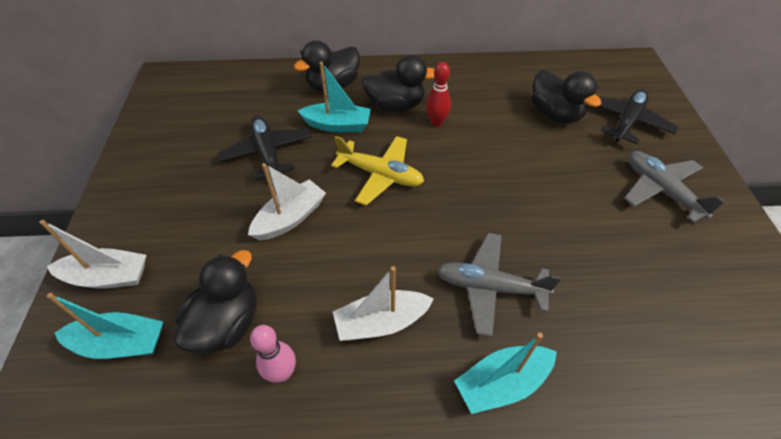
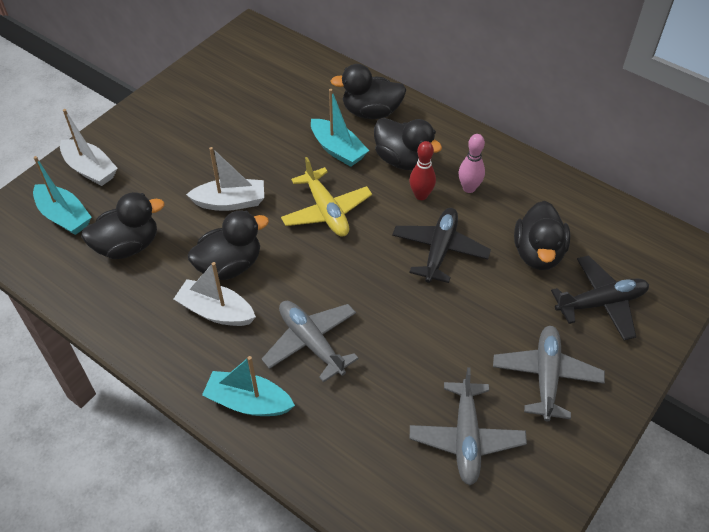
camera: 40 degrees right, 0 degrees up
(268, 153) = (264, 142): black plane -> black plane (439, 250)
(282, 373) = (130, 297): pink bowling pin -> pink bowling pin (469, 188)
(349, 272) = (230, 265): none -> black duck
(676, 273) = (466, 438): none -> grey plane

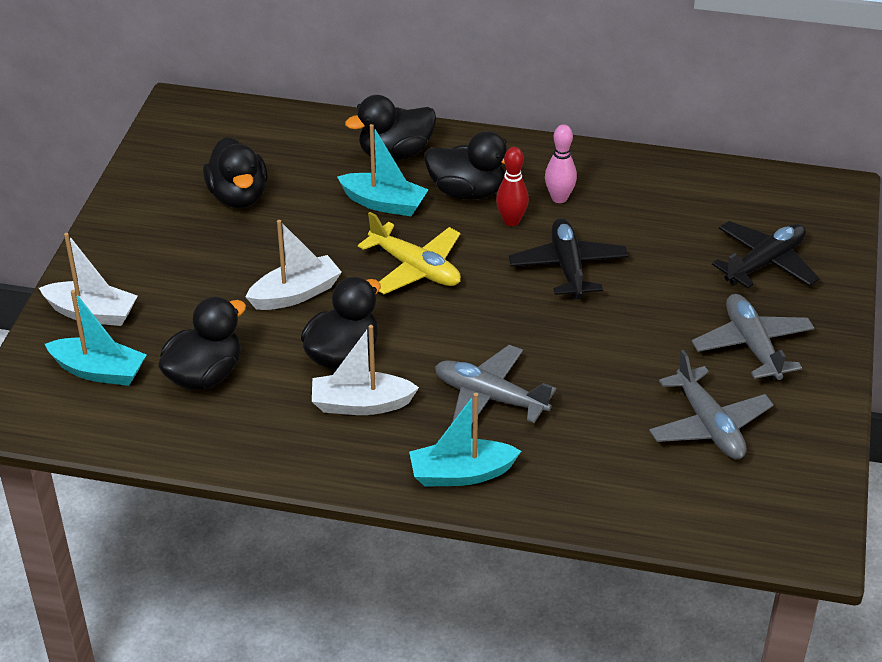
camera: 25 degrees left, 10 degrees down
(538, 253) = (673, 238): black duck -> black duck (238, 197)

